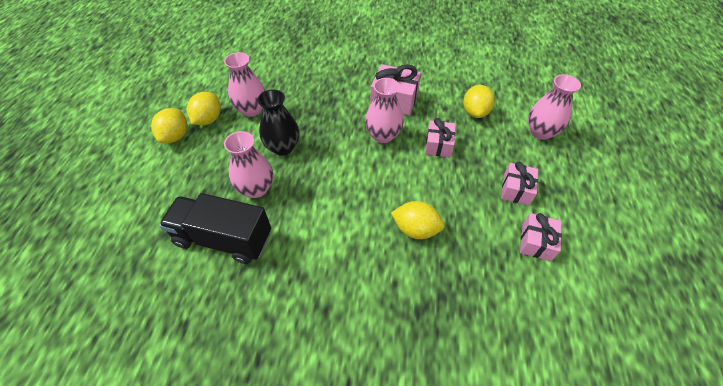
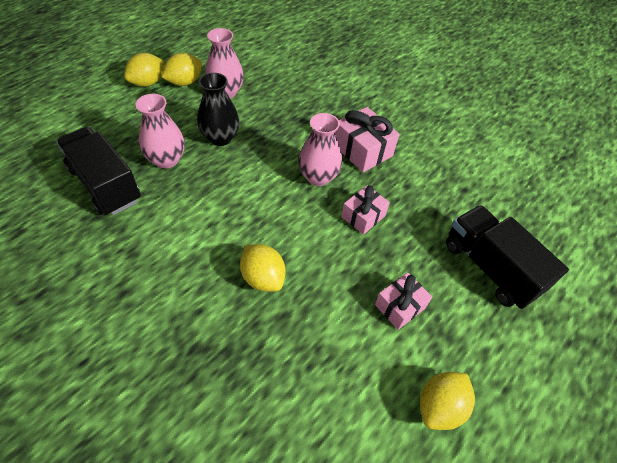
camera: 30 degrees right, 0 degrees up
(475, 112) = (434, 207): yellow lemon -> yellow lemon (439, 406)
(536, 242) = (368, 368): pink gift -> none
(541, 132) = (490, 268): pink vase -> black truck

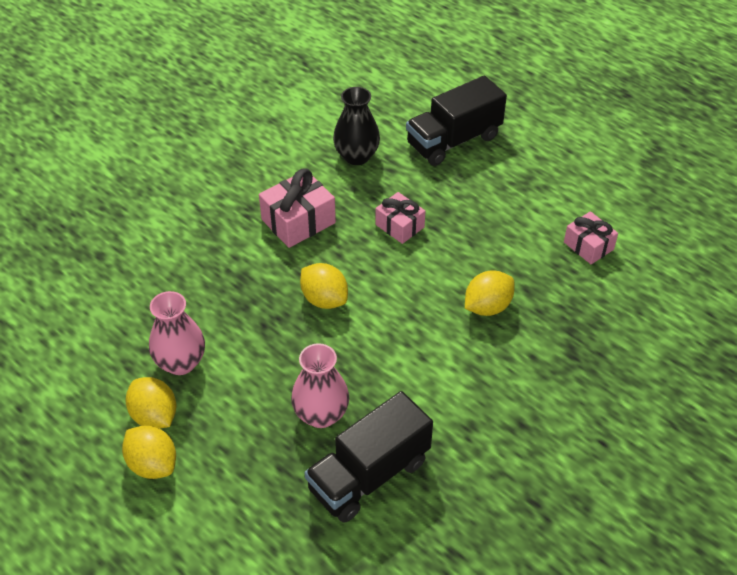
camera: 85 degrees left, 5 degrees down
(220, 138) = (278, 361): black vase -> black vase (356, 156)
(318, 177) = (344, 262): pink vase -> none
(399, 306) = (504, 206): pink gift -> pink gift (588, 246)
(439, 406) = (591, 190): yellow lemon -> yellow lemon (324, 299)

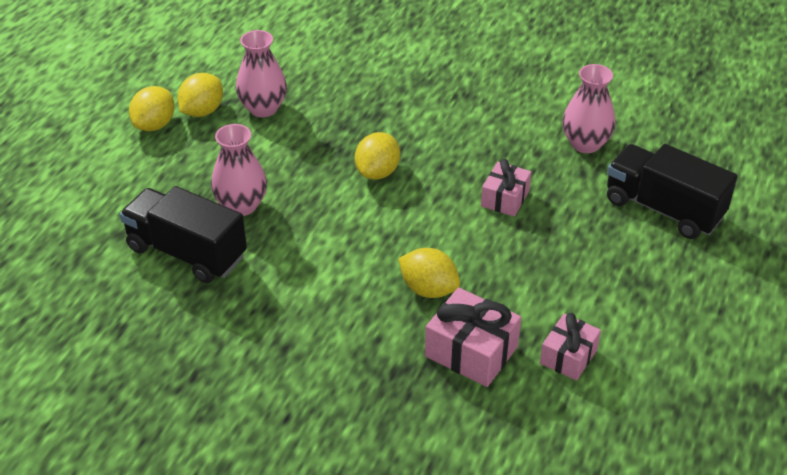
camera: 70 degrees right, 5 degrees down
(298, 221) = (468, 129): pink gift -> pink gift (471, 351)
(356, 156) = (585, 144): black vase -> pink vase

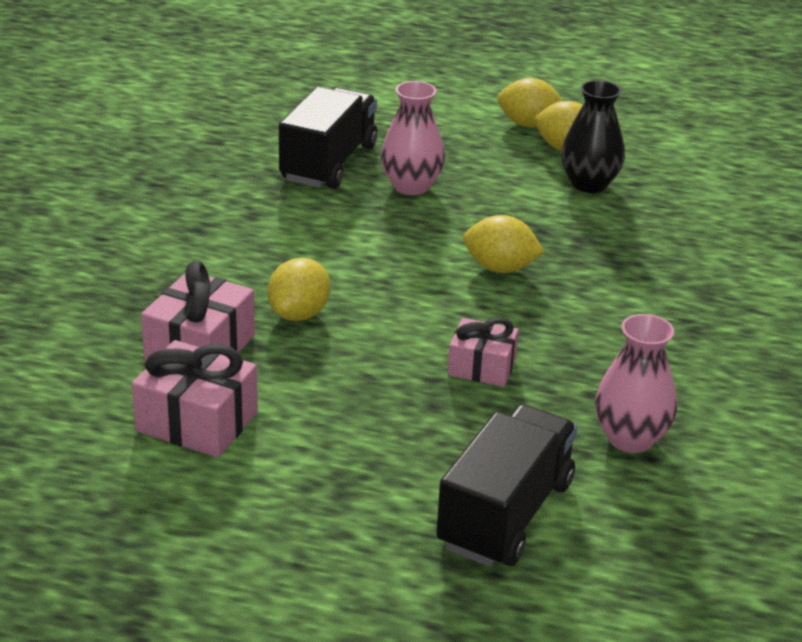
camera: 80 degrees right, 10 degrees down
(263, 108) = (589, 184): pink vase -> black vase
(568, 356) = (197, 421): pink gift -> pink gift, size x1.52

